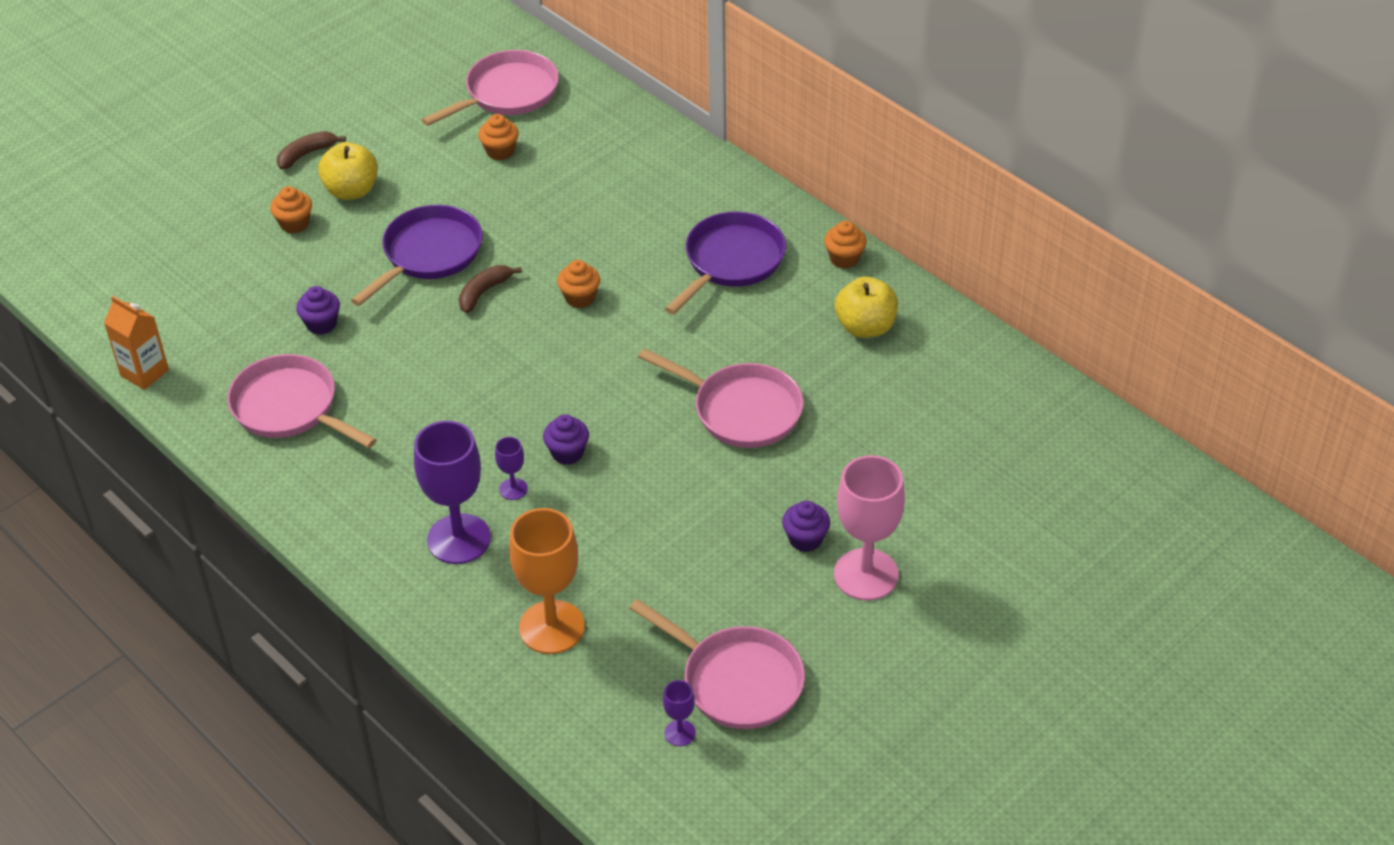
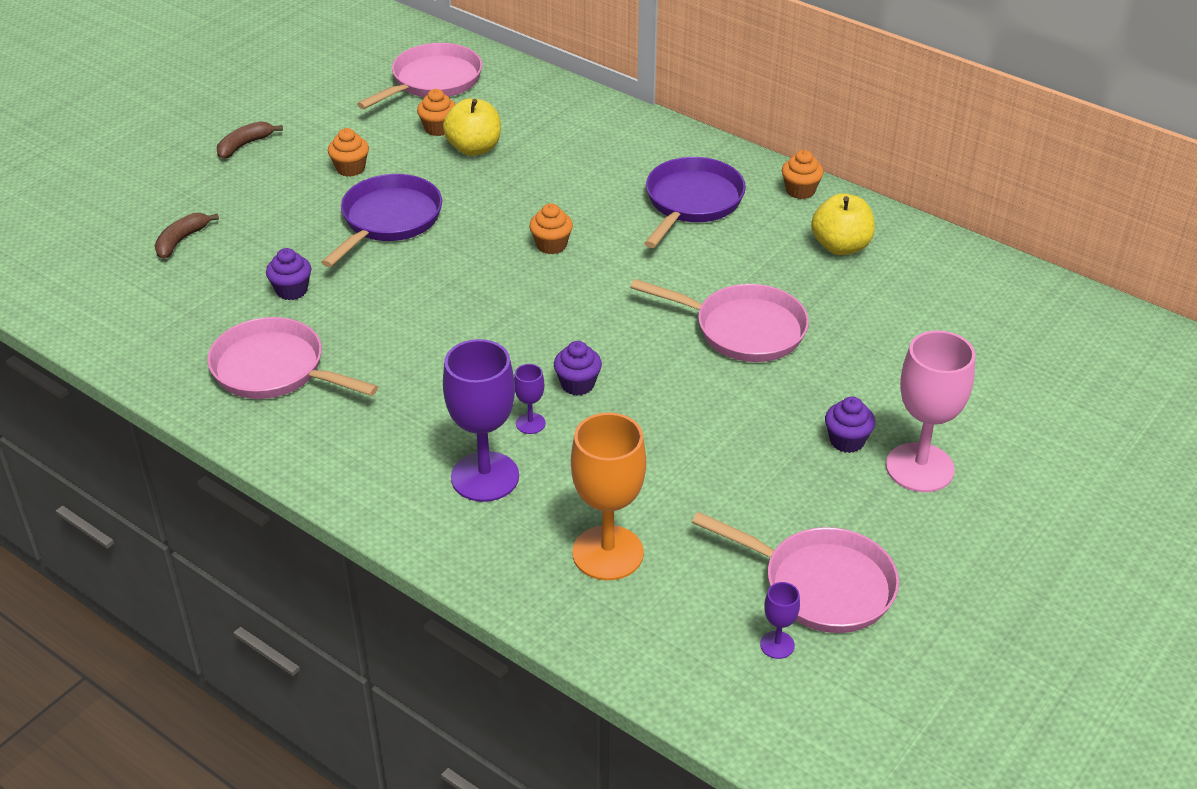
camera: 10 degrees left, 5 degrees down
(144, 373) = (111, 351): orange carton -> none
(294, 224) = (245, 205): orange cupcake -> orange cupcake (350, 168)
(351, 190) = (297, 172): yellow apple -> yellow apple (474, 148)
(484, 292) = (453, 248): brown banana -> brown banana (181, 240)

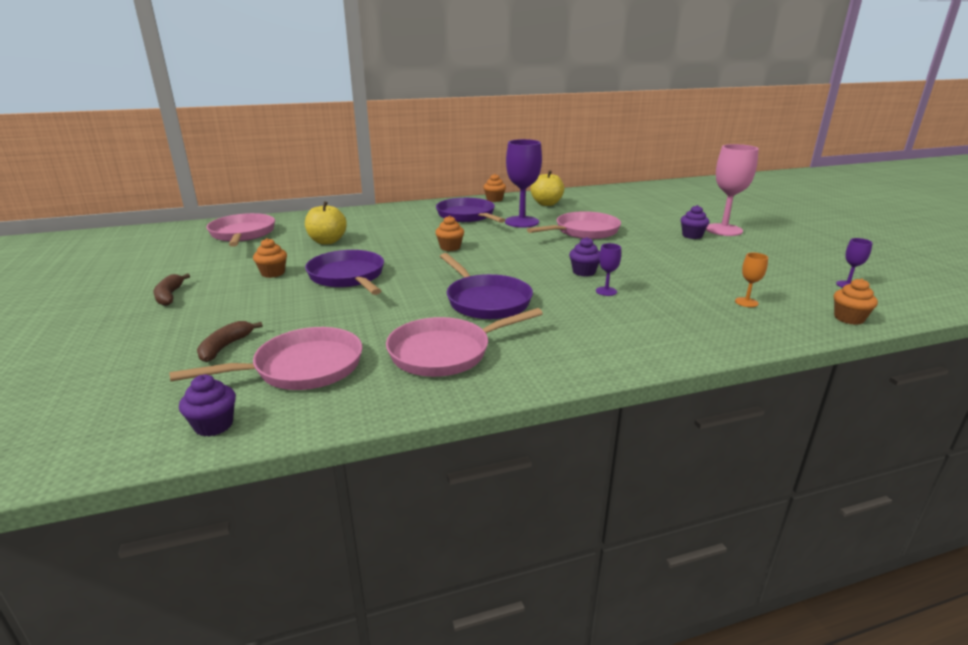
camera: 55 degrees left, 15 degrees down
(181, 240) = (225, 347): brown banana -> brown banana turned 45 degrees clockwise
(292, 290) = (364, 323): purple cupcake -> purple cupcake (214, 425)
(415, 343) = (485, 301): none -> purple pan
(438, 128) = (289, 244): orange cupcake -> orange cupcake (849, 318)
(485, 477) = (645, 315): purple goblet -> purple goblet (521, 222)
(607, 553) = (746, 302): orange goblet -> orange goblet, size x0.45
(820, 585) = (801, 265): pink pan -> pink pan (301, 368)

